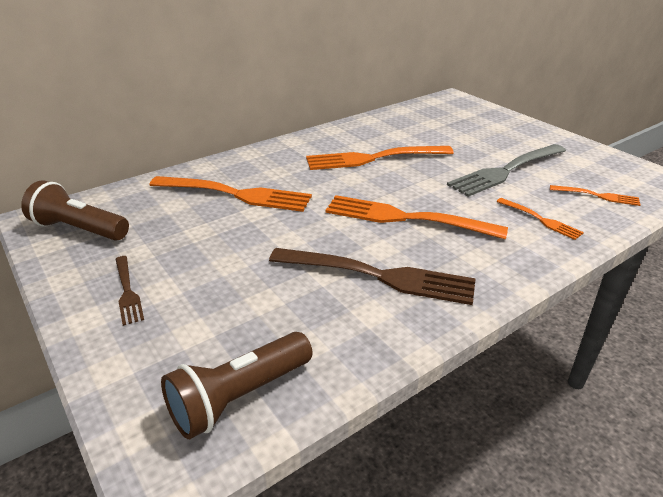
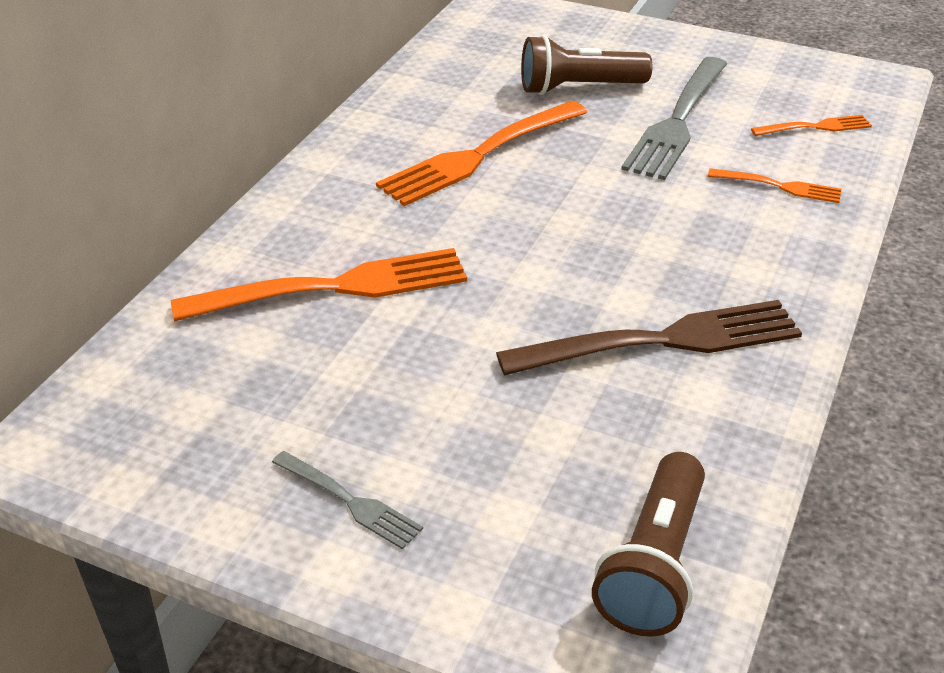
camera: 30 degrees left, 5 degrees up
(79, 229) = (144, 440): brown flashlight -> brown flashlight (579, 88)
(127, 291) = (350, 501): brown fork -> grey fork
(406, 218) = (616, 242): orange fork -> none

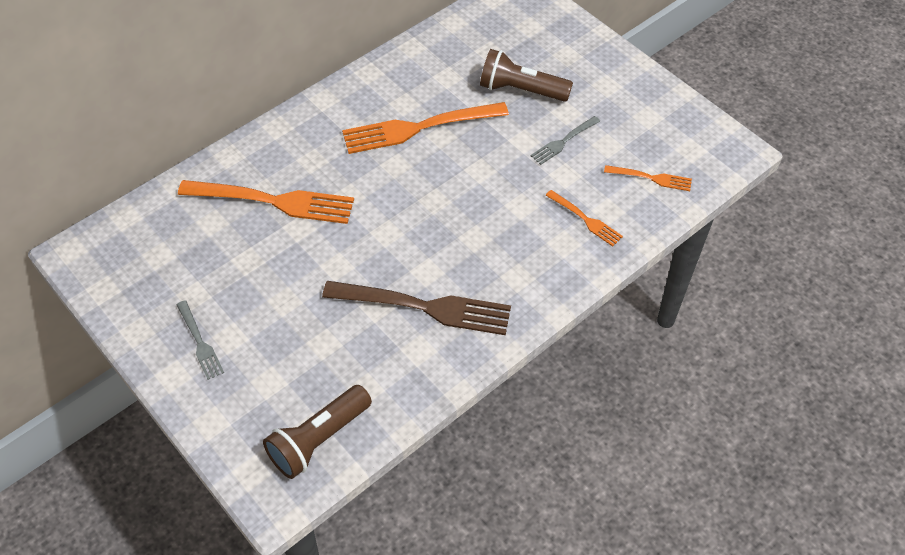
camera: 25 degrees right, 15 degrees up
(677, 121) = (563, 141): grey fork -> grey fork, size x0.50

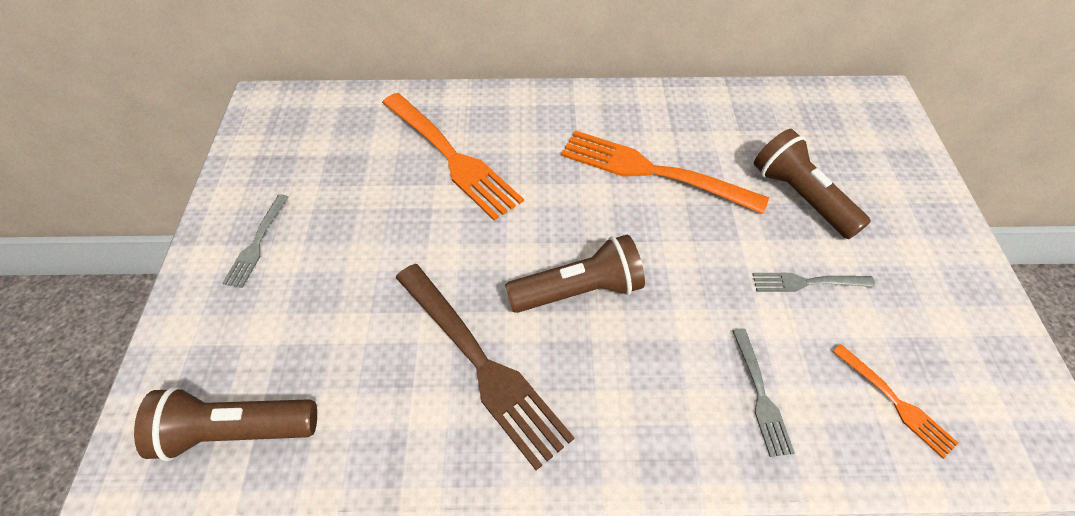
camera: 40 degrees right, 0 degrees up
(441, 230) = (578, 290): none -> brown flashlight
(585, 219) = (760, 395): orange fork -> grey fork

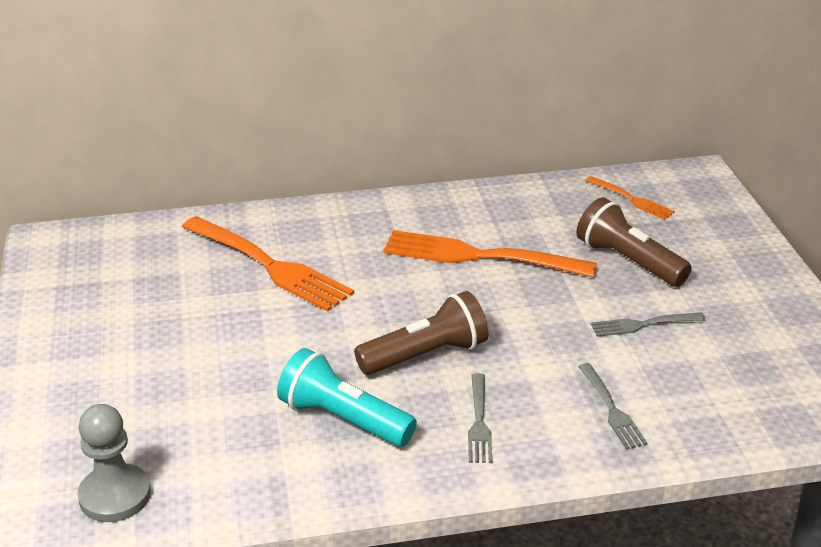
camera: 10 degrees left, 20 degrees down
(236, 431) = (115, 495): brown flashlight -> grey pawn
(257, 243) = (84, 356): grey fork -> grey fork (479, 422)
(481, 364) = (343, 419): brown fork -> turquoise flashlight
(895, 402) = (733, 399): orange fork -> orange fork (631, 199)

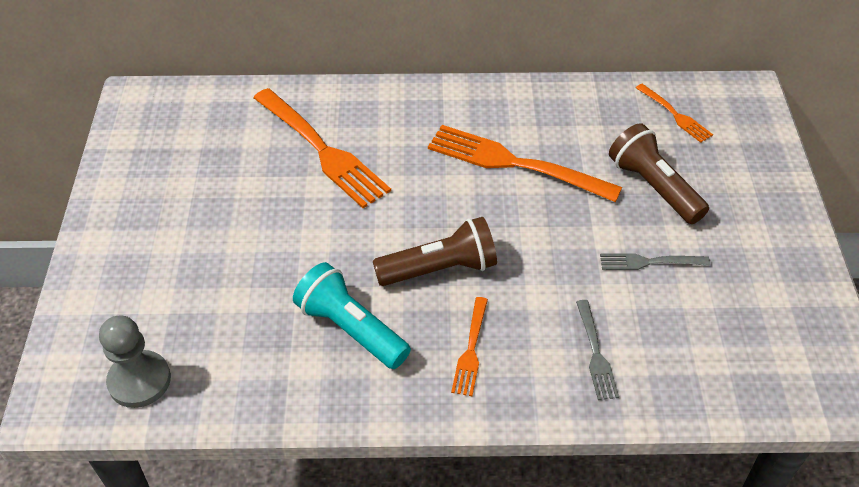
camera: 10 degrees right, 15 degrees up
(479, 422) = (471, 350): grey fork -> orange fork

